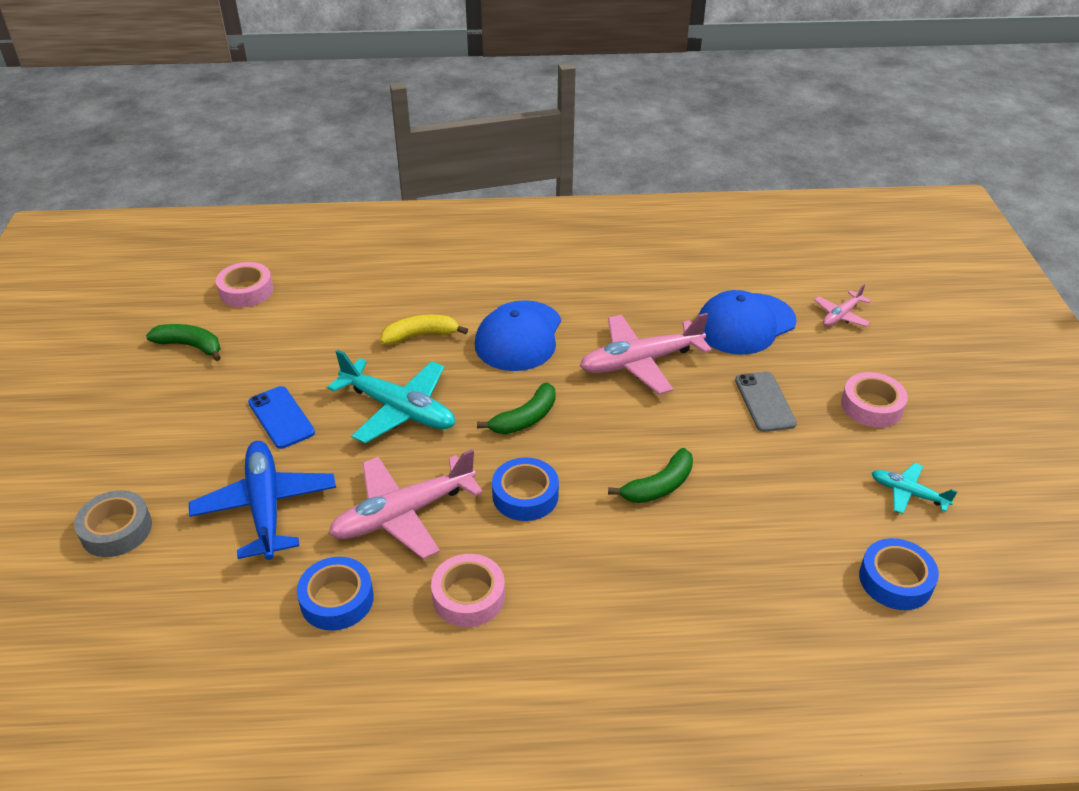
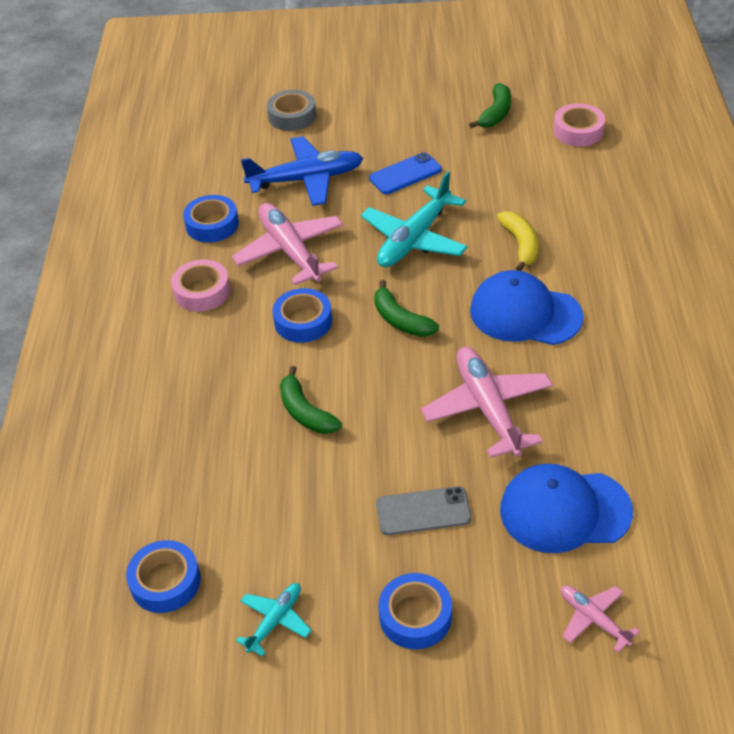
camera: 95 degrees right, 5 degrees up
(745, 324) = (564, 510): blue cap -> blue cap turned 60 degrees counterclockwise
(871, 406) = (415, 616): pink tape -> blue tape

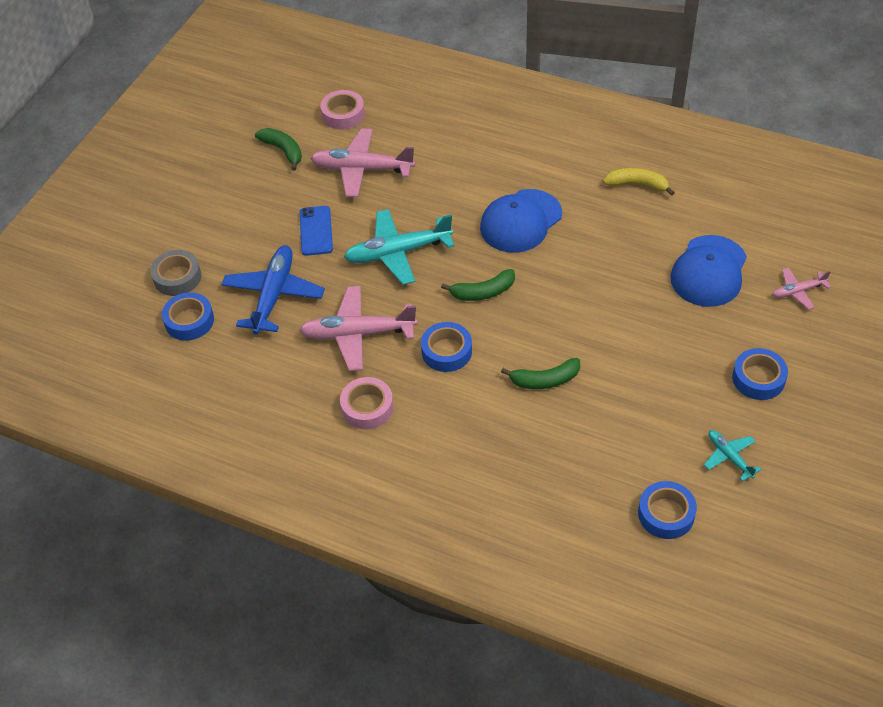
camera: 65 degrees left, 5 degrees up
(212, 224) = (285, 377): blue tape -> blue tape (189, 321)
(414, 239) = (398, 252): turquoise plane -> turquoise plane turned 105 degrees clockwise
(423, 511) = (674, 344): grey phone -> none
(487, 408) = (600, 276): pink plane -> pink plane (362, 169)
(520, 245) = (448, 196): yellow banana -> yellow banana (637, 185)

